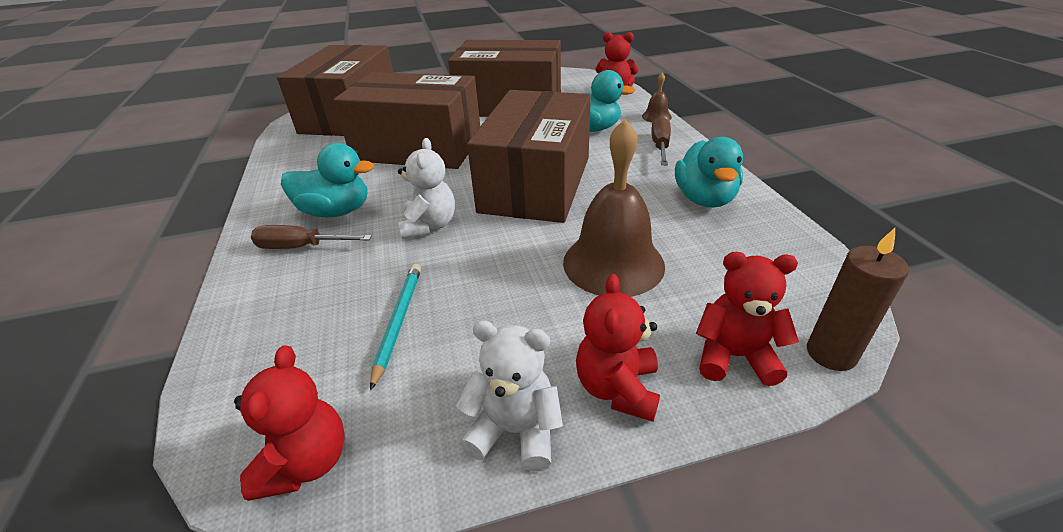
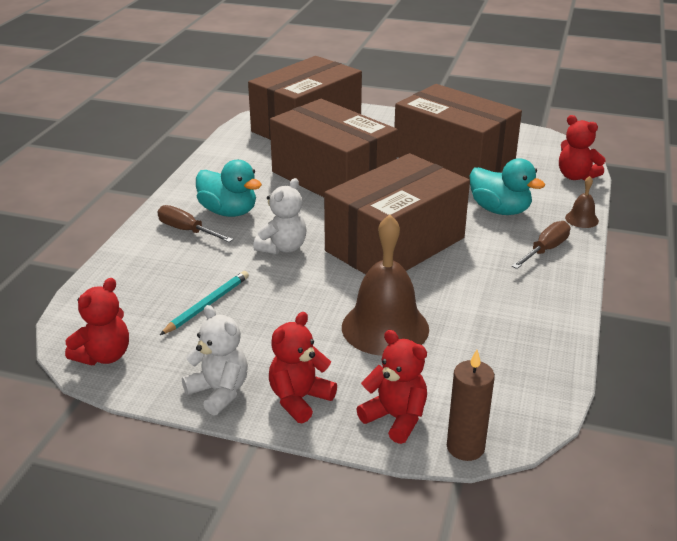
camera: 30 degrees right, 5 degrees down
(704, 199) = (521, 310): turquoise duck -> none

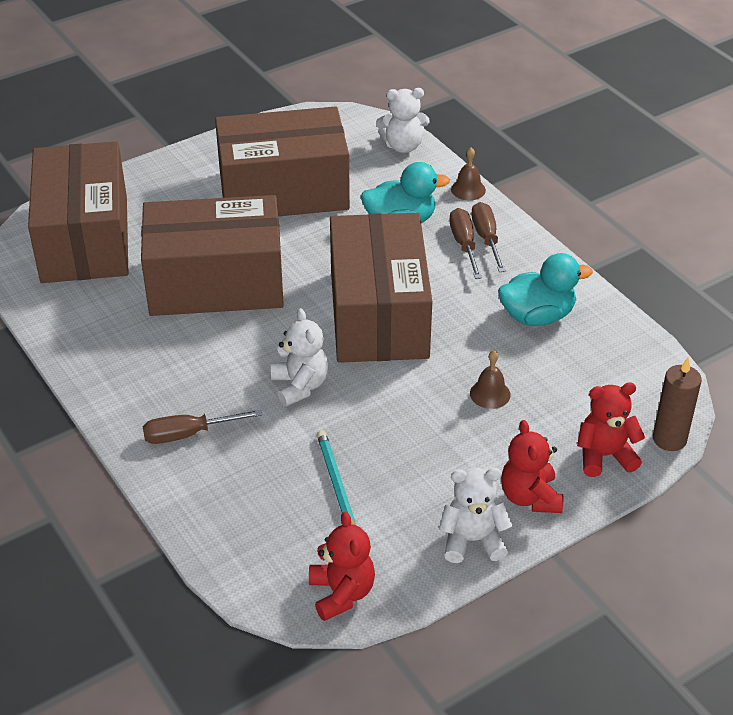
camera: 50 degrees left, 10 degrees up
(229, 212) = (189, 387): turquoise duck -> turquoise duck (537, 316)
(385, 327) = (490, 394): brown bell -> brown bell, size x0.45
(522, 244) = (464, 244): none -> brown screwdriver
(576, 176) = (403, 146): red teddy bear -> white teddy bear

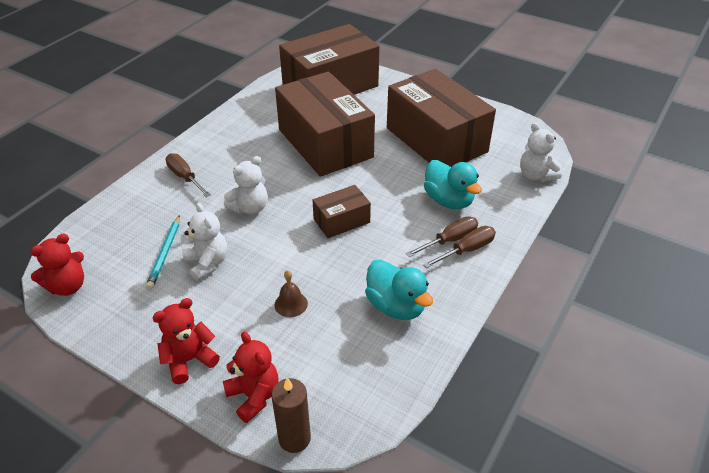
camera: 65 degrees right, 0 degrees up
(336, 485) = (165, 253): turquoise pencil -> turquoise pencil turned 135 degrees clockwise
(378, 314) = (341, 221): brown box -> brown box, size x0.47
(468, 189) = (516, 223): brown bell -> none
(472, 540) = (133, 339): white teddy bear -> white teddy bear (207, 263)

